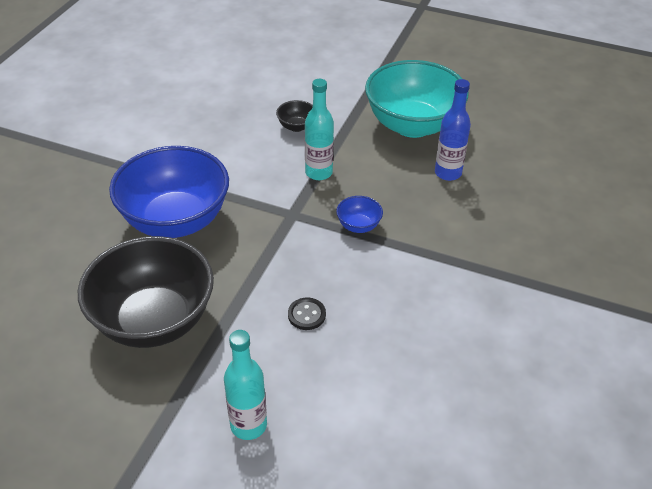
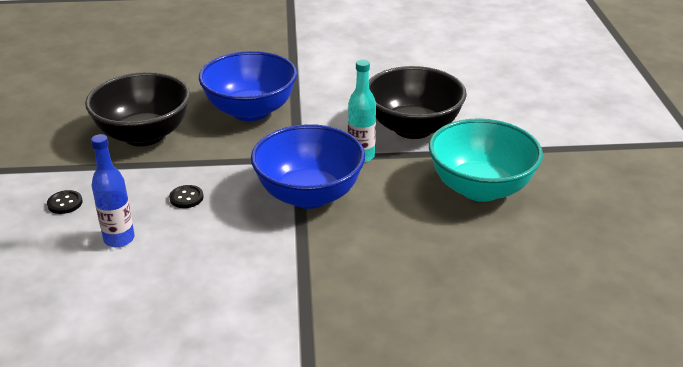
camera: 65 degrees right, 10 degrees down
(248, 425) = (65, 203): turquoise bottle -> black button
(296, 126) = (413, 128): black bowl -> black bowl, size x2.48
(358, 226) = (309, 195): blue bowl -> blue bowl, size x2.48
(448, 173) = (426, 227): blue bottle -> blue bottle (119, 239)

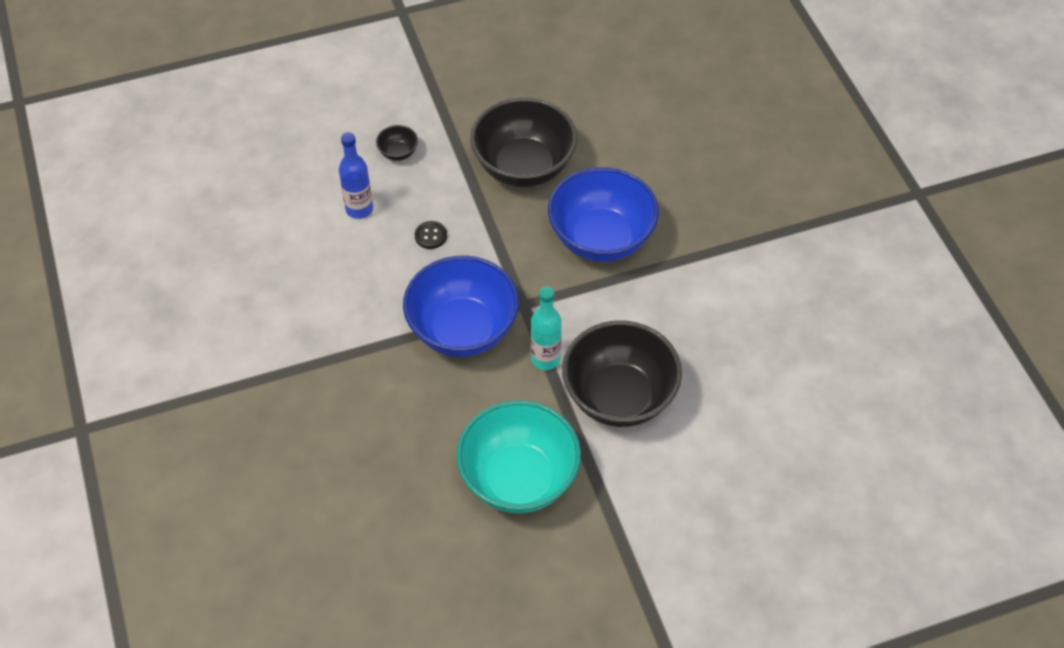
camera: 75 degrees right, 20 degrees up
(65, 203) = (398, 153): black button -> black bowl

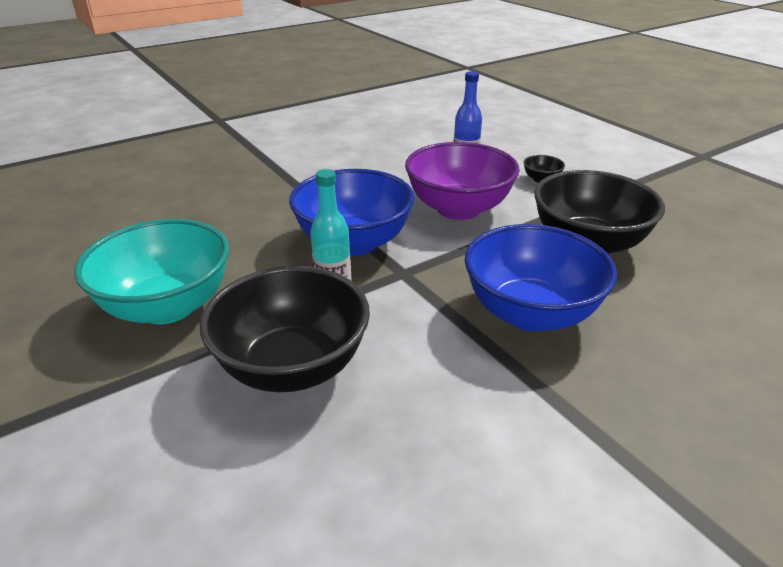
camera: 75 degrees right, 20 degrees down
(431, 236) = (458, 209): black button -> purple bowl

